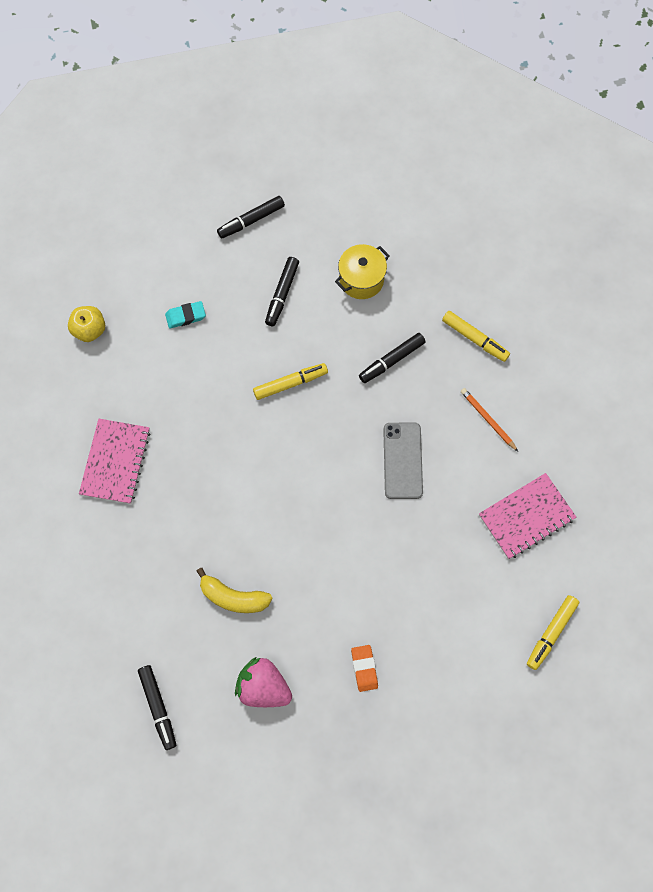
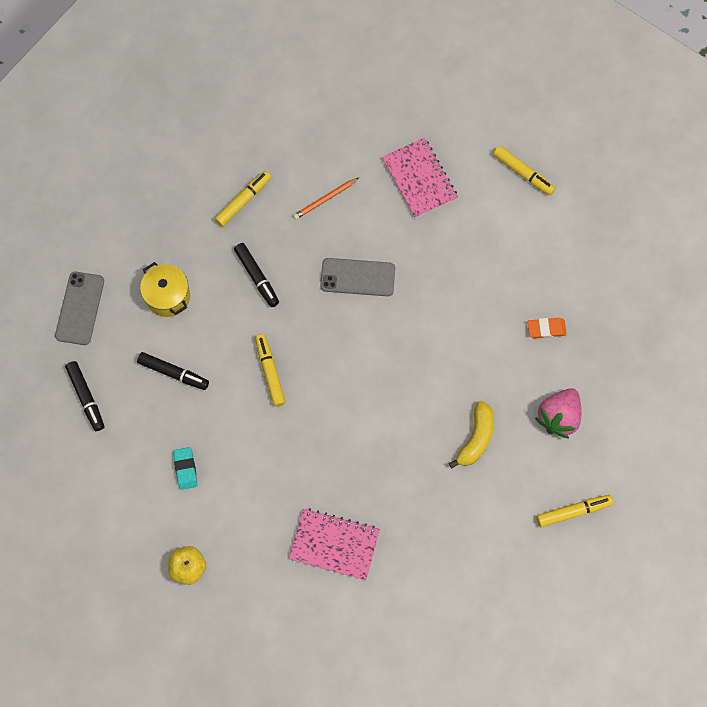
camera: 85 degrees left, 0 degrees up
(158, 707) = (573, 511): black marker -> yellow marker
(341, 203) = (80, 308): none -> grey phone

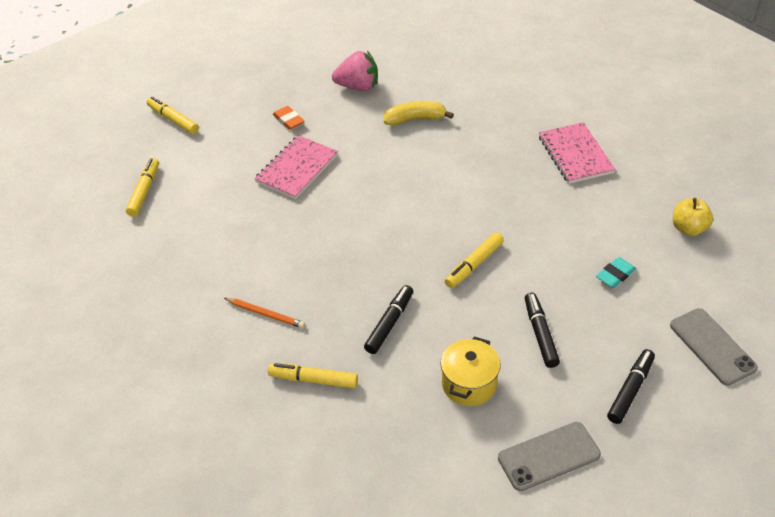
camera: 120 degrees left, 25 degrees down
(357, 277) = (331, 250): grey phone -> grey phone (712, 346)
(419, 179) = (195, 256): pink notebook -> pink notebook (297, 169)
(573, 511) = (424, 53): yellow marker -> yellow marker (173, 120)

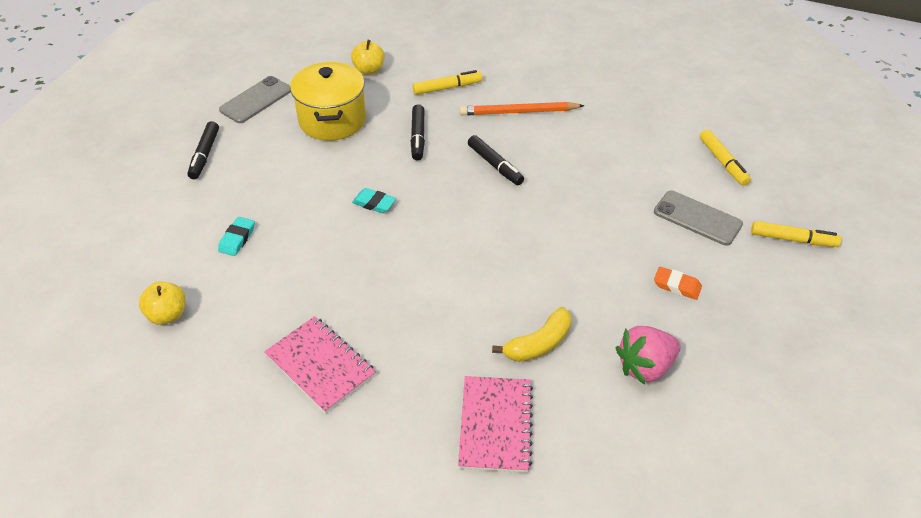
camera: 150 degrees right, 0 degrees up
(265, 314) = (519, 112): orange pencil -> orange pencil, size x1.59
(297, 169) = (611, 233): pink notebook -> pink notebook (495, 425)
(386, 451) = (369, 70): none -> yellow apple
(469, 384) = (332, 120): yellow pot -> yellow pot, size x1.52
(474, 265) = (374, 203): yellow marker -> turquoise eraser
(540, 334) = (290, 169): black marker -> black marker (495, 165)
(712, 346) = (137, 207): grey phone -> grey phone (697, 218)

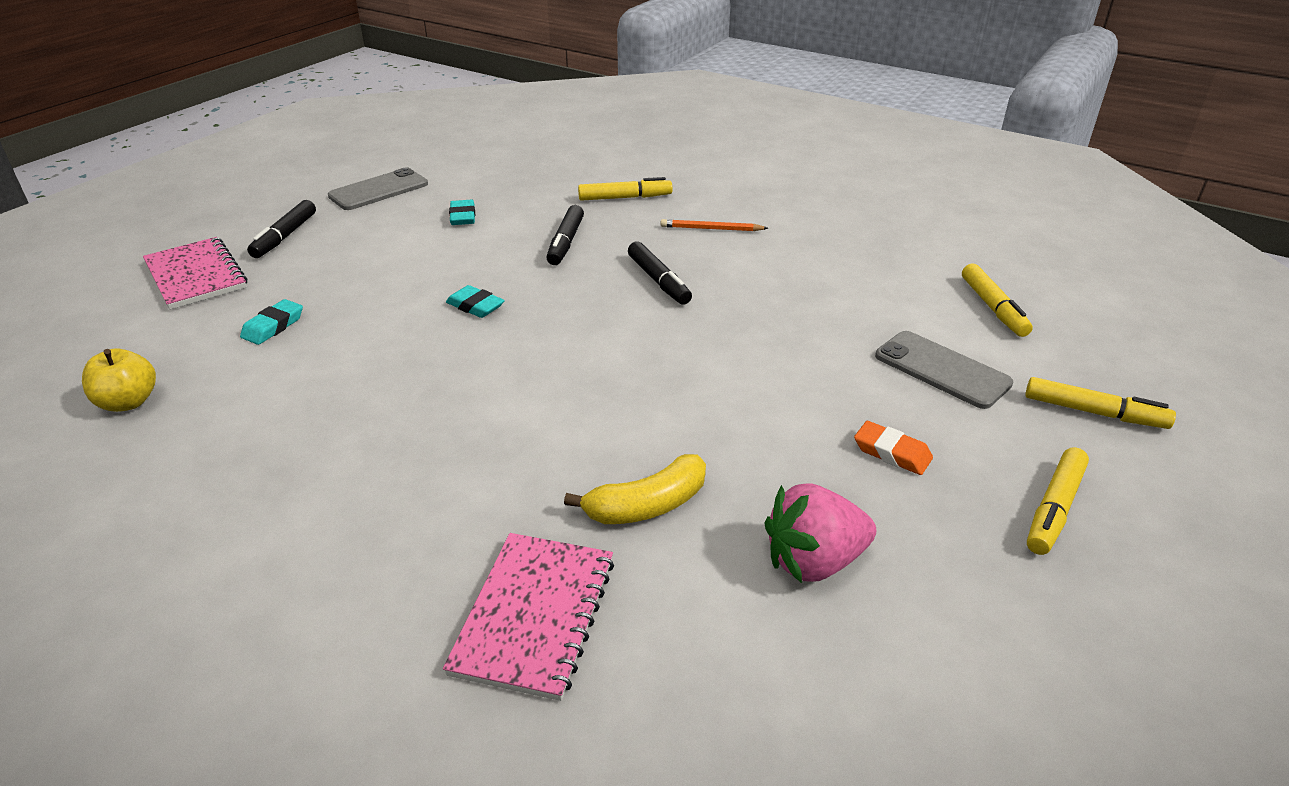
camera: 10 degrees right, 10 degrees down
(320, 365) = (302, 492): pink notebook -> pink notebook (196, 276)
(332, 120) = (463, 217): yellow pot -> turquoise eraser
(369, 70) = (532, 173): yellow apple -> none
(519, 112) = (711, 229): orange pencil -> orange pencil, size x0.63
(775, 312) = (1054, 509): none -> yellow marker

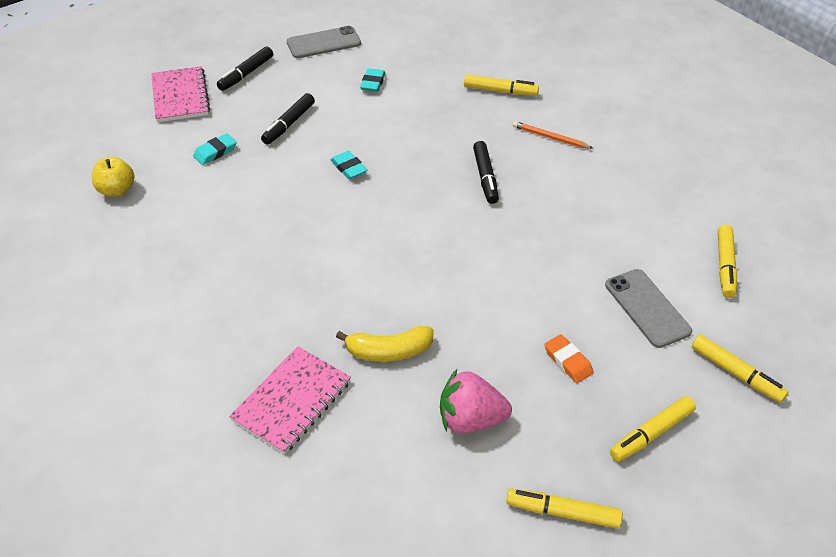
camera: 20 degrees right, 10 degrees up
(566, 242) = (435, 125): black marker -> black marker (289, 124)
(1021, 648) = (562, 512): none -> yellow marker

